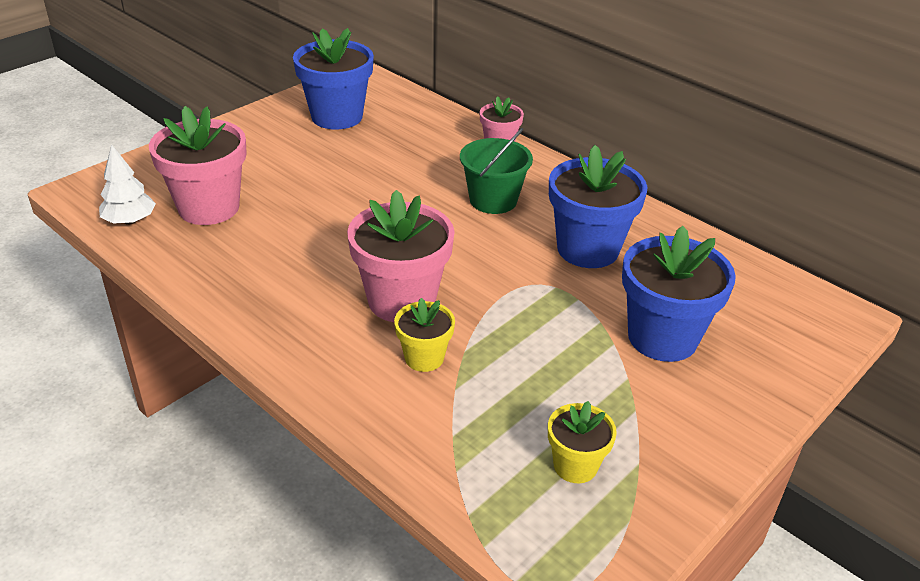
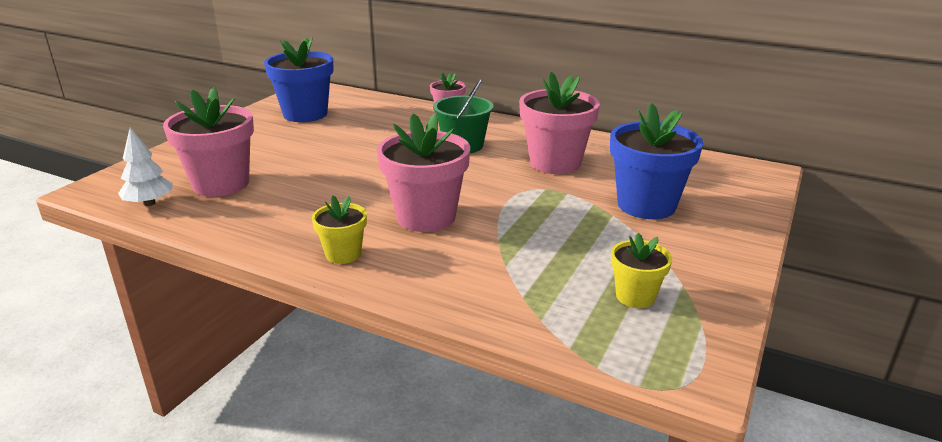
camera: 15 degrees left, 10 degrees down
(424, 358) = (467, 250): yellow flower pot -> yellow flower pot (343, 254)
(587, 249) = (555, 163): blue flower pot -> pink flower pot

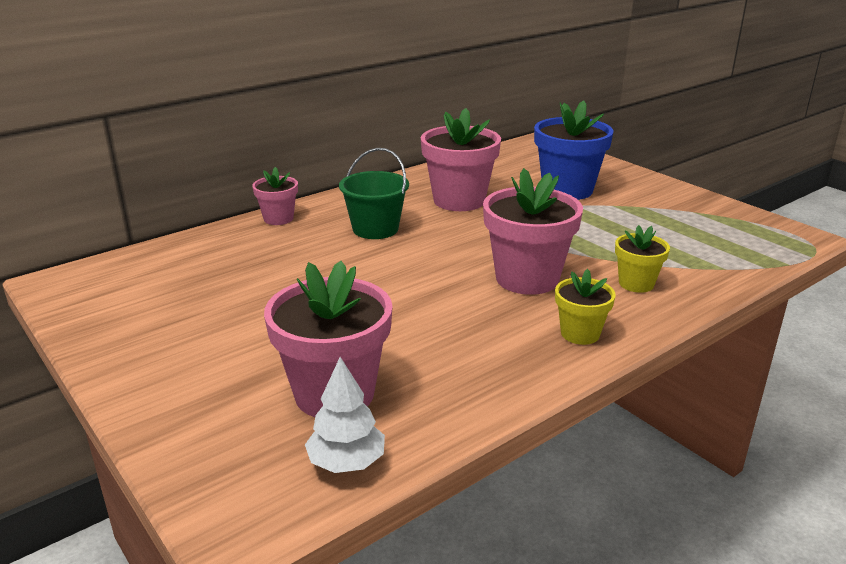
camera: 65 degrees left, 0 degrees up
(305, 114) = (154, 301): blue flower pot -> none
(635, 296) = (703, 229): yellow flower pot -> yellow flower pot (636, 284)

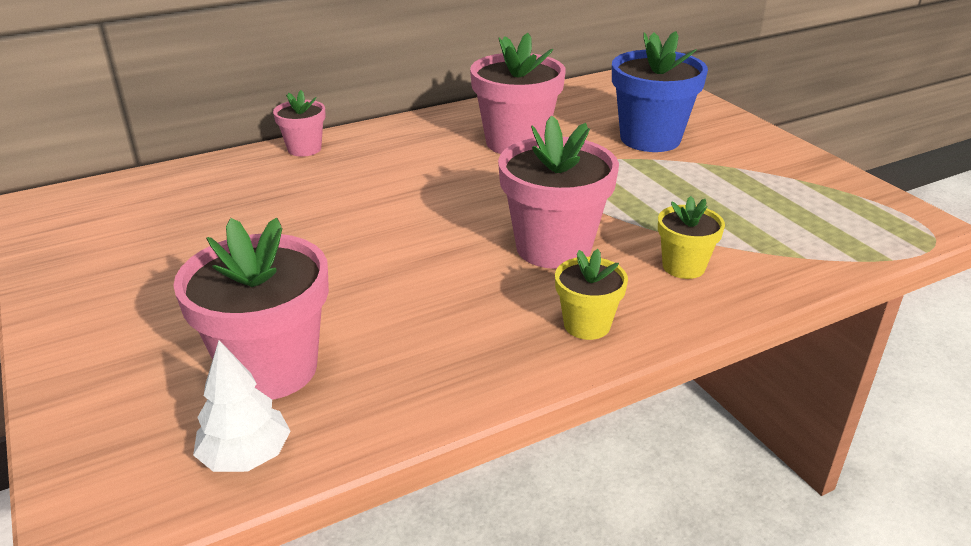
camera: 10 degrees right, 5 degrees up
(375, 229) = (405, 170): green bucket -> none

